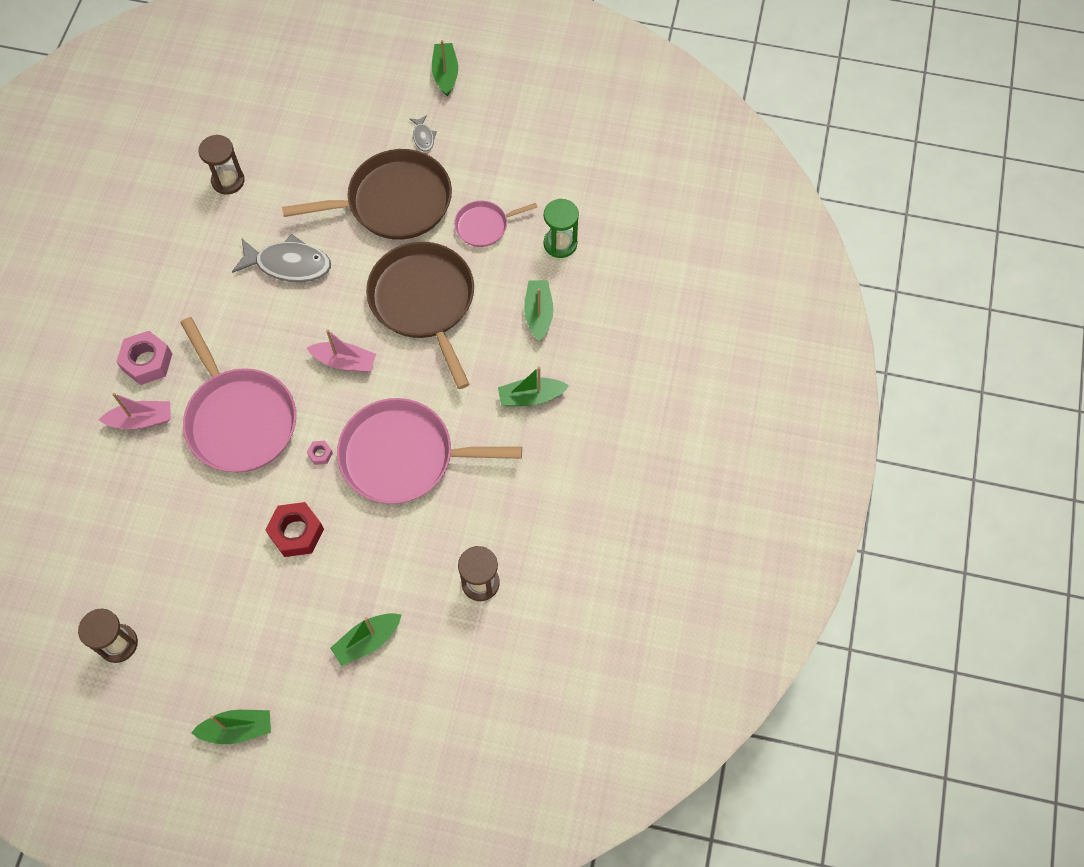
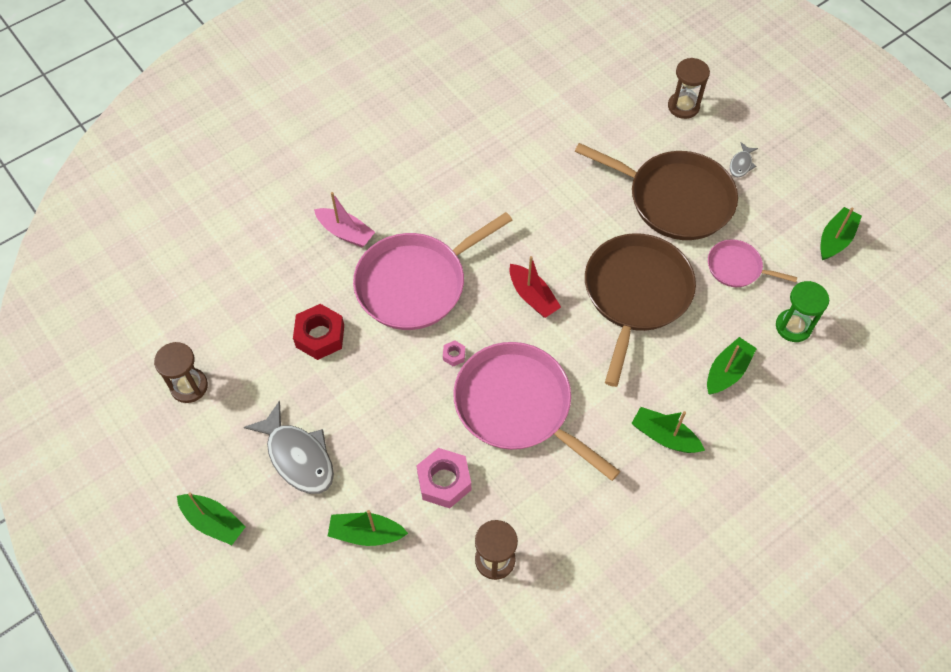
camera: 40 degrees right, 5 degrees down
(147, 362) = (385, 193): pink nut -> pink nut (444, 481)
(228, 181) = (556, 100): brown hourglass -> brown hourglass (683, 106)
(239, 419) = (416, 283): pink pan -> pink pan turned 45 degrees clockwise
(288, 264) = (551, 192): grey fish -> grey fish (298, 456)
(296, 532) = (385, 403): red nut -> red nut (320, 336)
(344, 361) = (532, 296): pink boat -> red boat
(445, 74) = (800, 126): green boat -> green boat (835, 239)

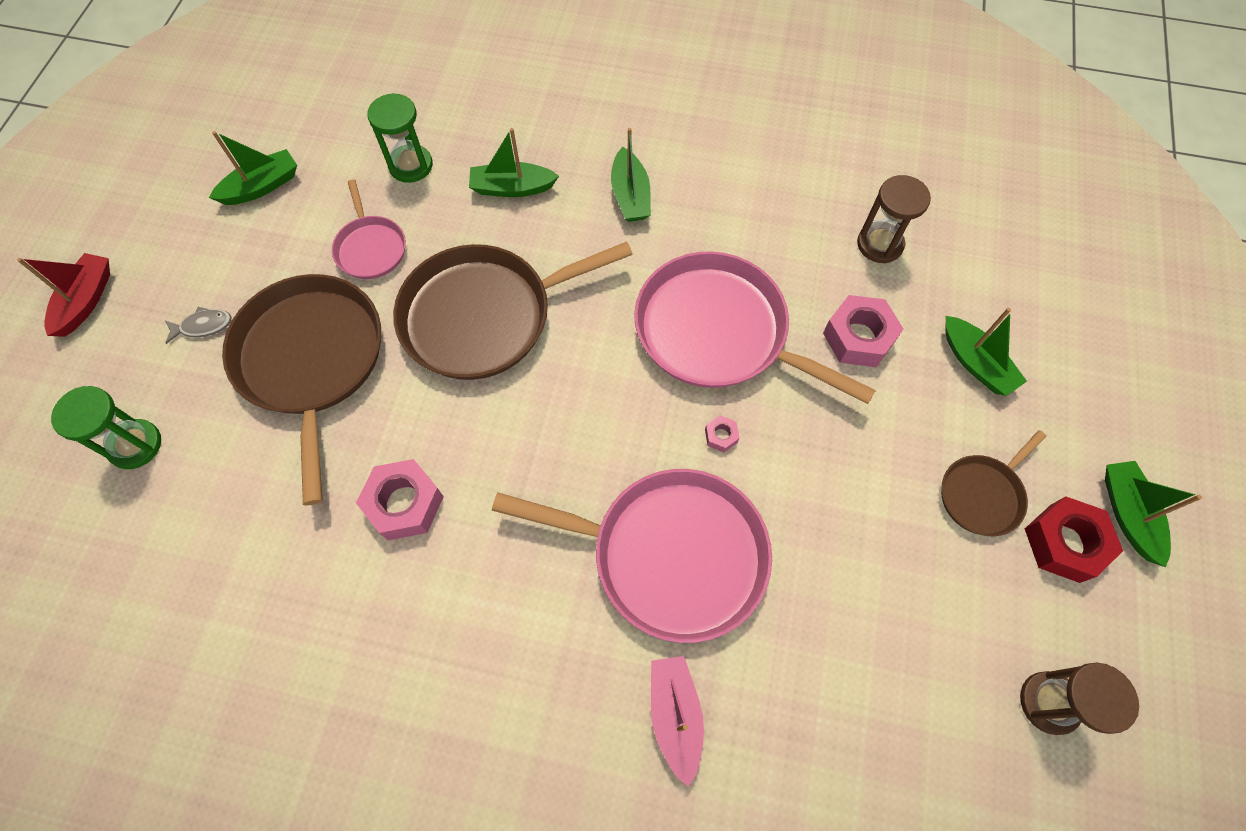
camera: 130 degrees left, 5 degrees up
(298, 456) = (982, 494): grey fish -> brown pan
(320, 336) = (839, 605): red nut -> red nut (1064, 543)
(518, 406) = (718, 332): pink pan -> pink pan turned 120 degrees clockwise
(532, 296) = (575, 413): red boat -> red boat (86, 300)
(549, 193) = (404, 504): none -> pink nut
(683, 106) = (135, 445): brown hourglass -> green hourglass
(835, 239) = (262, 186): green boat -> green boat turned 150 degrees clockwise

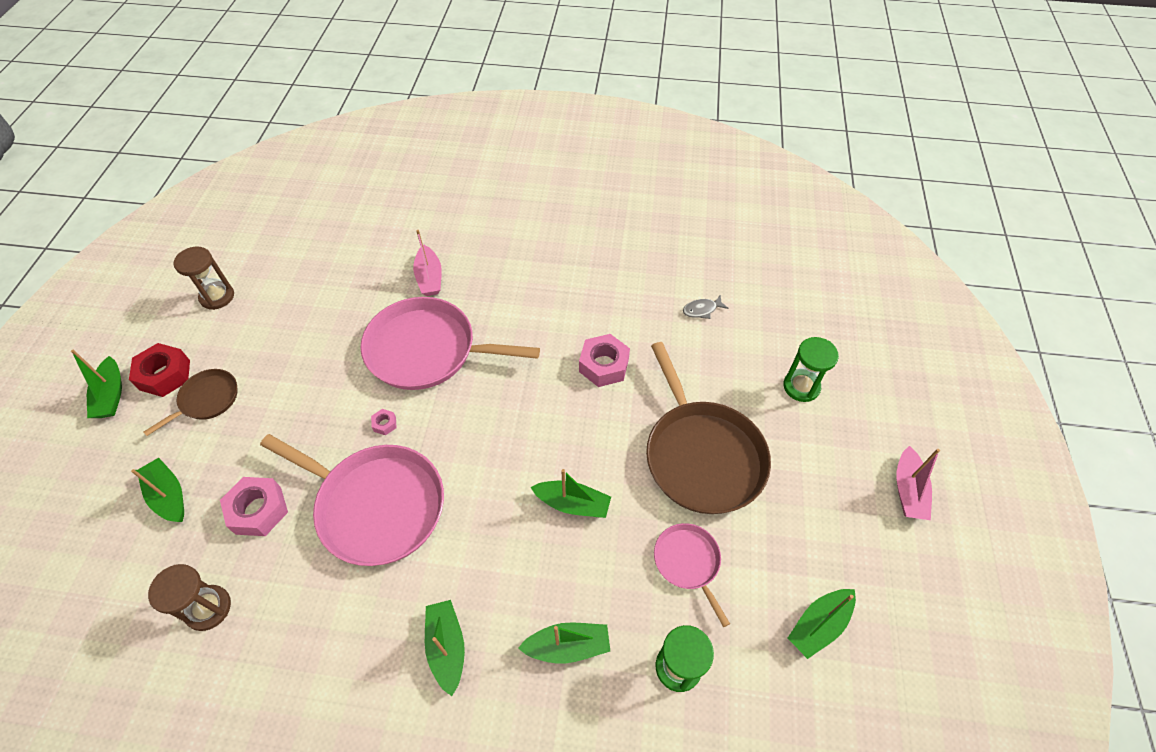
camera: 175 degrees right, 10 degrees down
(86, 300) = (908, 490): red boat -> pink boat
(203, 326) = (800, 476): grey fish -> grey fish (702, 310)
(484, 316) = (572, 504): brown pan -> green boat

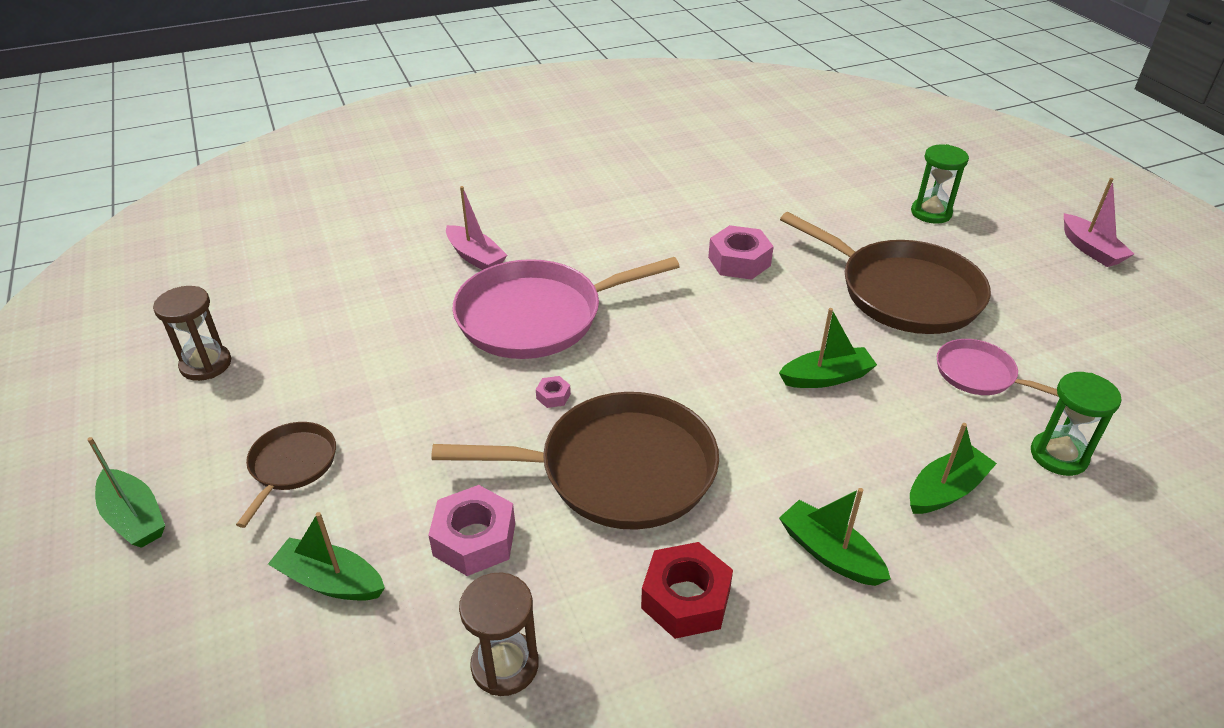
camera: 30 degrees left, 15 degrees down
(165, 375) = (202, 465): red nut -> red nut (685, 599)
(376, 505) = (618, 470): pink pan -> brown pan
(702, 310) = (786, 190): grey fish -> none
(818, 625) = (1131, 369): green boat -> none

